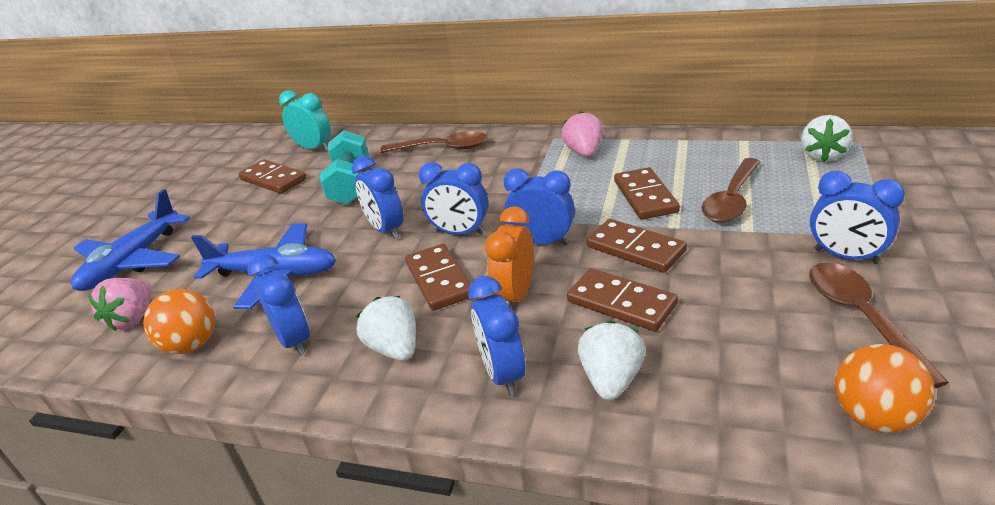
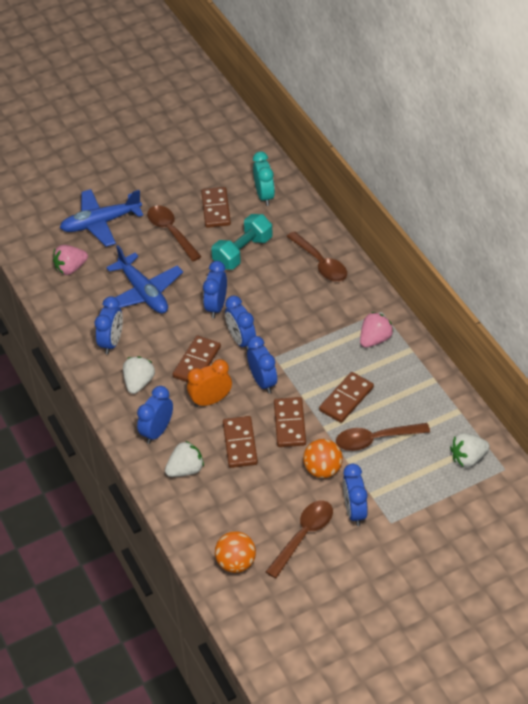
camera: 45 degrees right, 15 degrees up
(192, 345) = (77, 308): orange ball -> orange ball (323, 470)
(242, 218) = (171, 232): none -> brown spoon

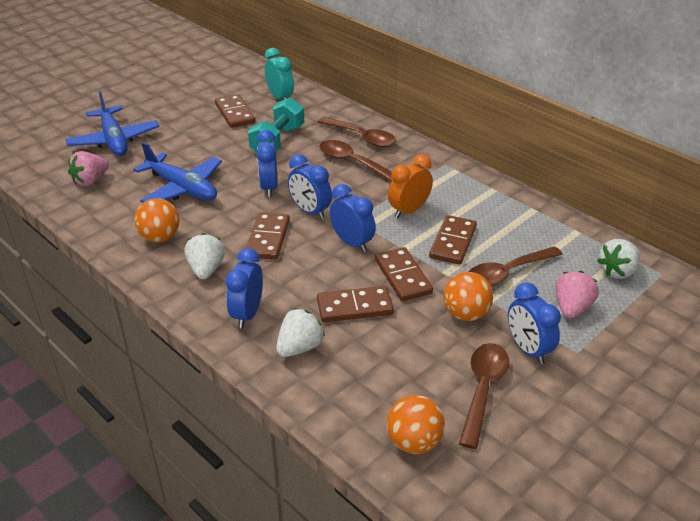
camera: 20 degrees left, 10 degrees down
(100, 223) = (114, 140): blue plane -> blue plane turned 75 degrees counterclockwise
(112, 342) = (160, 237): blue clock -> orange ball
(171, 232) = (194, 136): brown spoon -> brown spoon (352, 162)
(211, 400) = (300, 271): orange clock -> orange clock (409, 211)
(240, 443) = (354, 307): brown domino -> brown domino turned 75 degrees counterclockwise
(375, 339) = (452, 187): pink strawberry -> pink strawberry (572, 308)

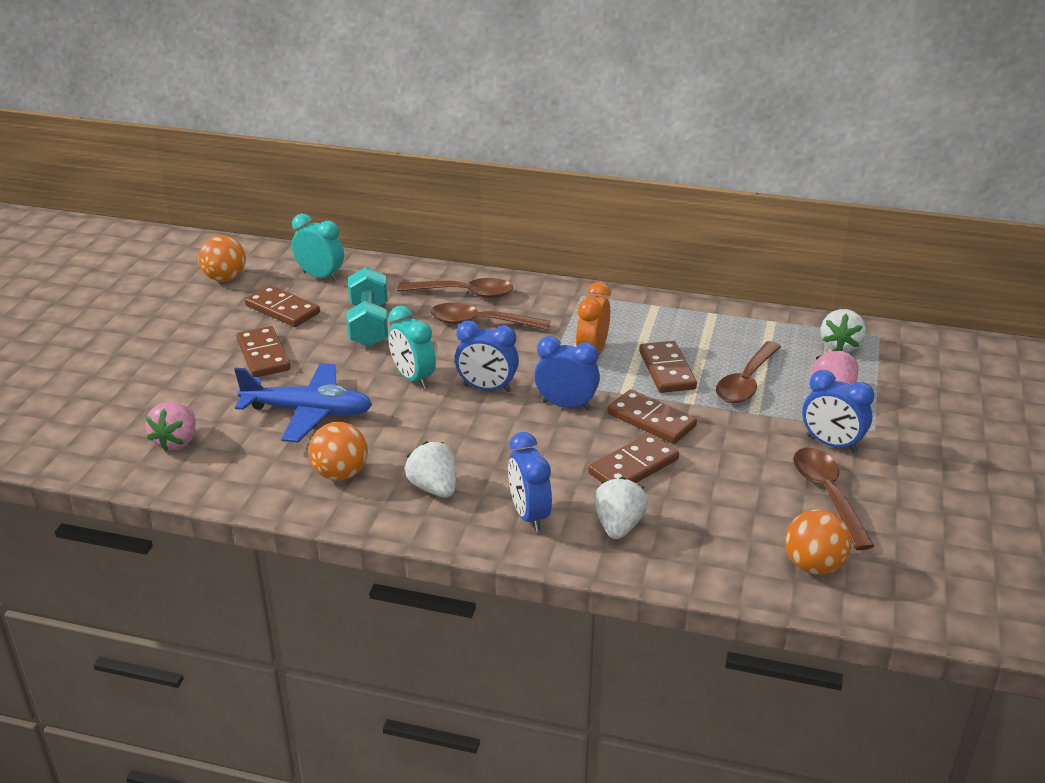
camera: 30 degrees left, 5 degrees down
(114, 140) = (155, 385): blue plane -> none
(268, 238) = (469, 432): brown domino -> brown domino (263, 355)
(269, 187) = (413, 378): blue clock -> turquoise clock
(466, 314) = (746, 433): orange ball -> orange ball (225, 278)

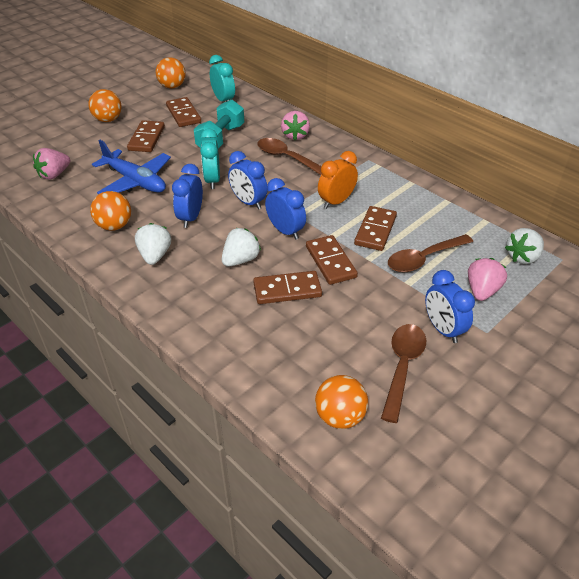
camera: 30 degrees right, 10 degrees up
(176, 348) = (108, 120): none -> orange ball
(464, 293) = (295, 135): brown spoon -> pink strawberry
(529, 515) = (191, 296): blue clock -> blue clock (190, 218)
(618, 526) = (237, 327): white strawberry -> white strawberry (240, 260)

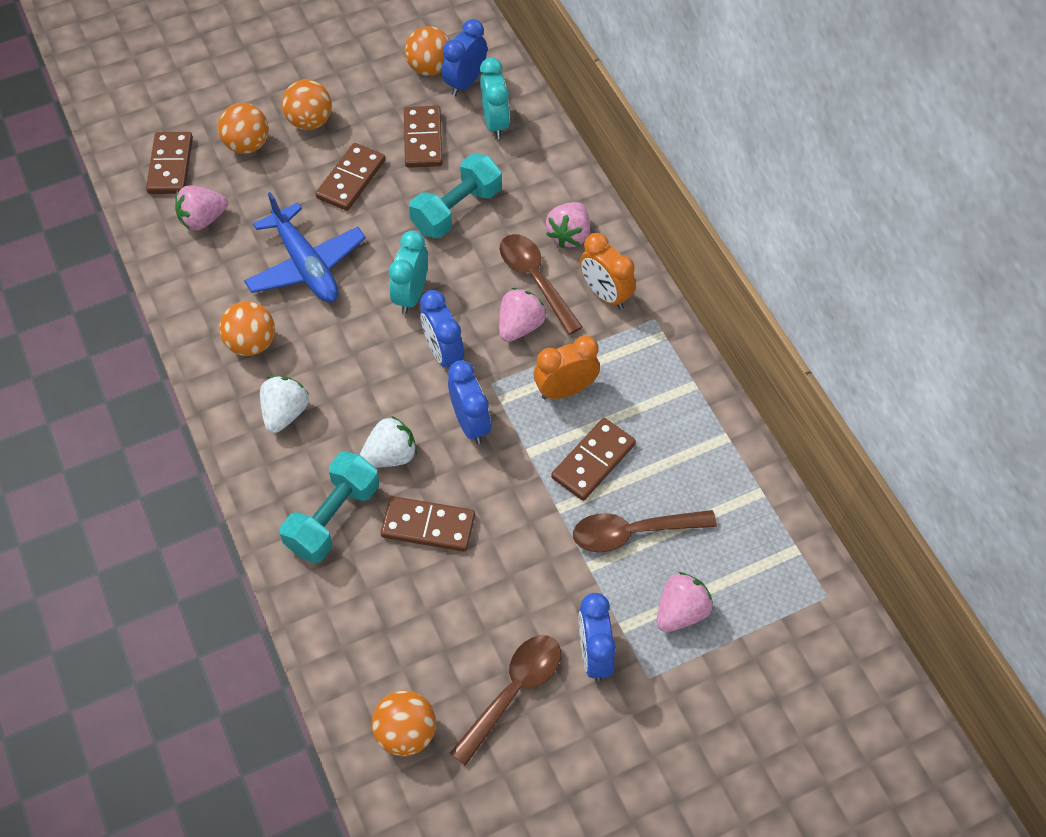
camera: 20 degrees right, 15 degrees up
(71, 136) = (247, 145): none -> orange ball
(190, 218) = (355, 359): blue clock -> blue clock (465, 83)
(217, 303) = (333, 518): none -> turquoise dumbbell
(290, 180) = (520, 326): none -> pink strawberry
(330, 262) = (505, 497): brown domino -> brown domino (170, 165)
(332, 155) = (605, 294): none -> orange clock
(522, 257) = (772, 574): white strawberry -> none

